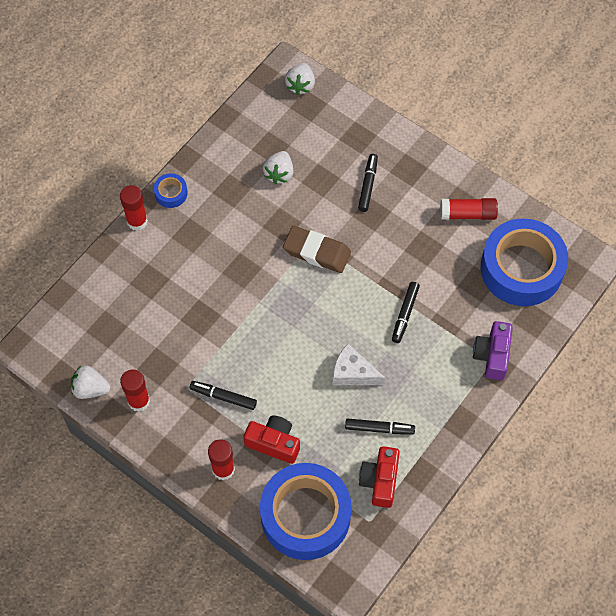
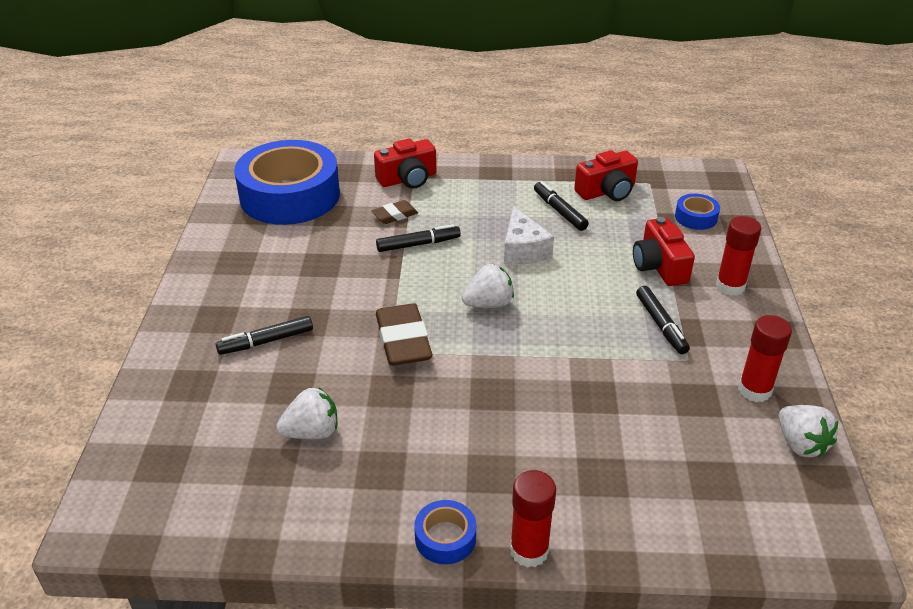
camera: 125 degrees left, 25 degrees down
(300, 85) = (126, 490): white strawberry -> white strawberry (488, 304)
(305, 515) = (696, 217): blue tape -> blue tape, size x0.41
(450, 320) = (395, 215): none -> brown eraser
(468, 214) = (247, 251): red glue stick -> none
(492, 355) = (408, 179): purple camera -> red camera

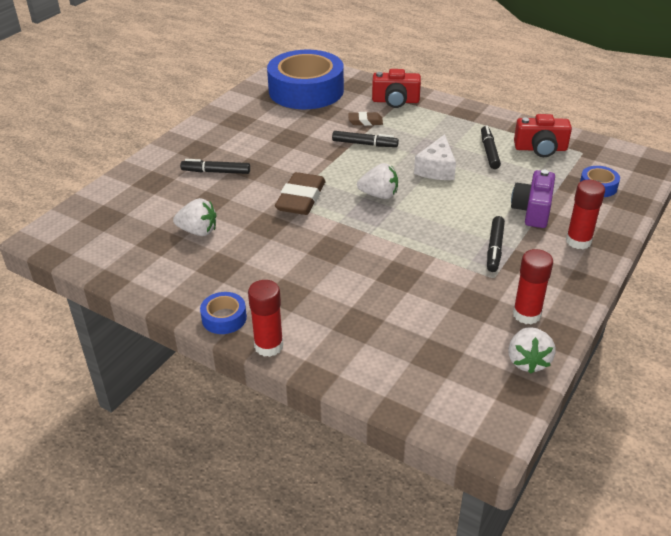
camera: 30 degrees right, 0 degrees up
(659, 266) = (532, 210): red camera -> purple camera

